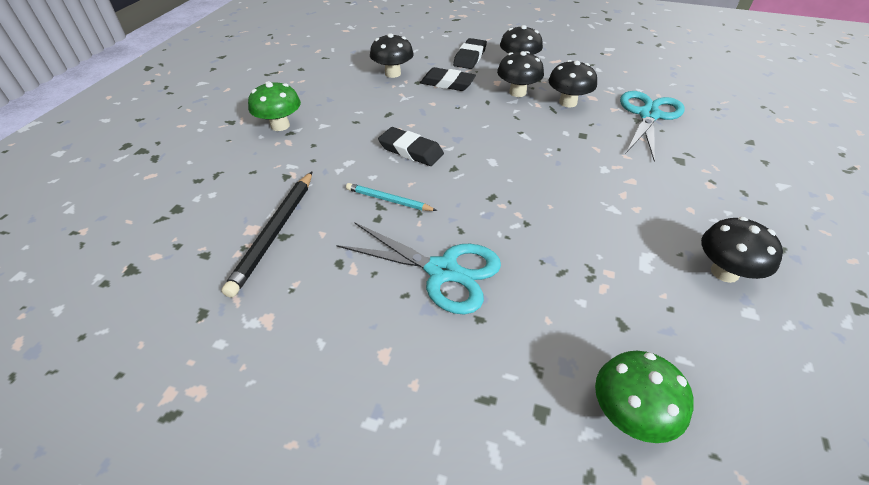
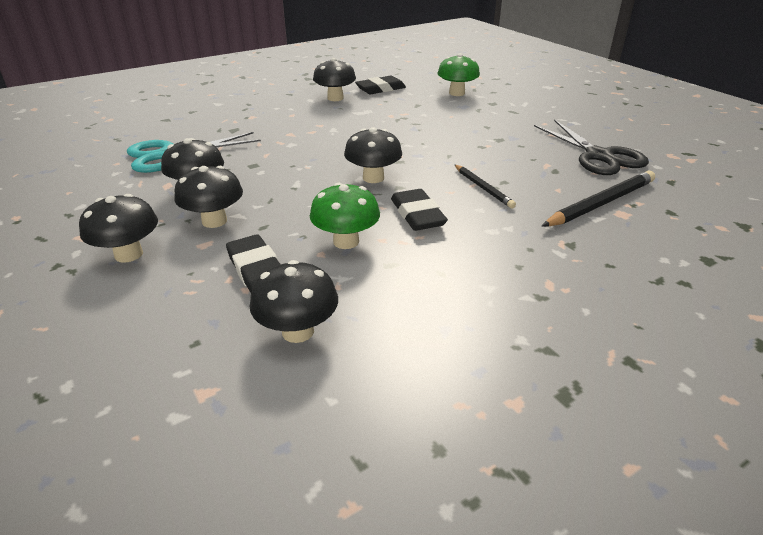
camera: 140 degrees left, 10 degrees down
(280, 125) = (550, 314): green mushroom -> green mushroom (346, 241)
(300, 324) = (599, 156): none -> black scissors
(388, 200) = (483, 188): turquoise pencil -> black pencil
(442, 271) = (486, 145): turquoise scissors -> none
(470, 57) = (148, 301): black eraser -> black eraser (380, 89)
(484, 166) = (373, 178): none -> black mushroom

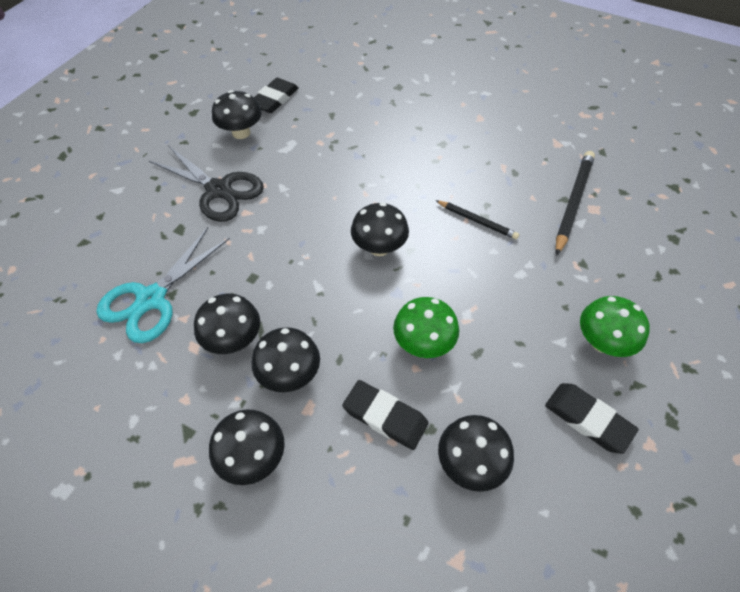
camera: 30 degrees left, 20 degrees up
(417, 214) = (452, 281): black eraser -> black eraser (588, 419)
(456, 93) = (354, 81): green mushroom -> green mushroom (602, 342)
(599, 156) = (534, 137): black scissors -> black scissors (219, 190)

